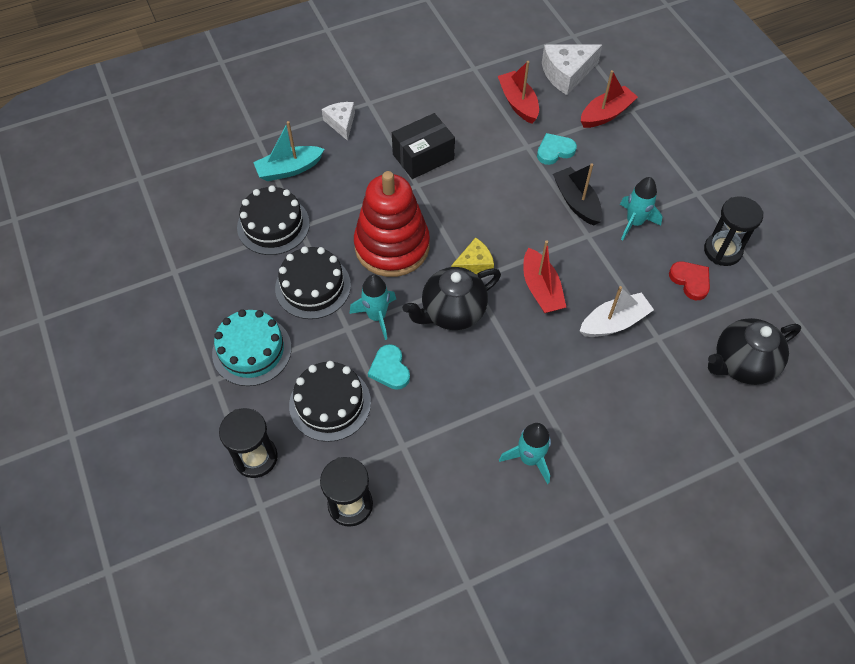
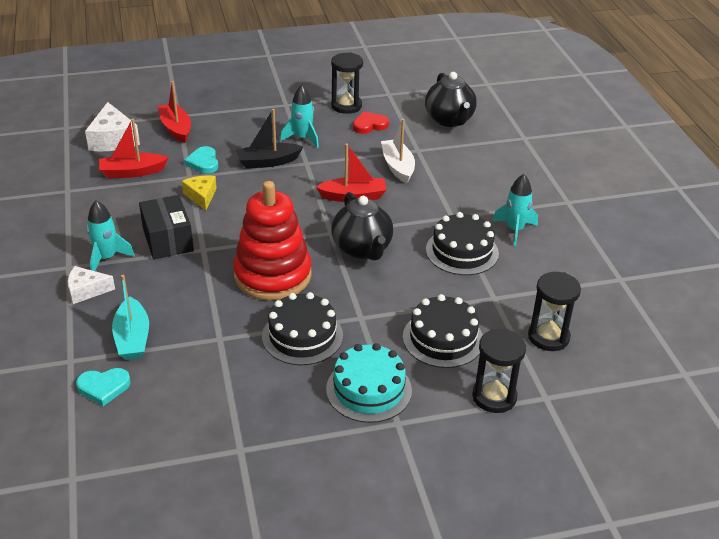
camera: 80 degrees left, 20 degrees down
(273, 225) = (208, 358): black cake -> black cake (462, 251)
(377, 316) = (353, 296): turquoise rocket -> turquoise rocket (107, 258)
(390, 369) = (414, 295): turquoise heart -> turquoise heart (103, 387)
(474, 264) = (313, 228): yellow cheese -> yellow cheese (201, 196)

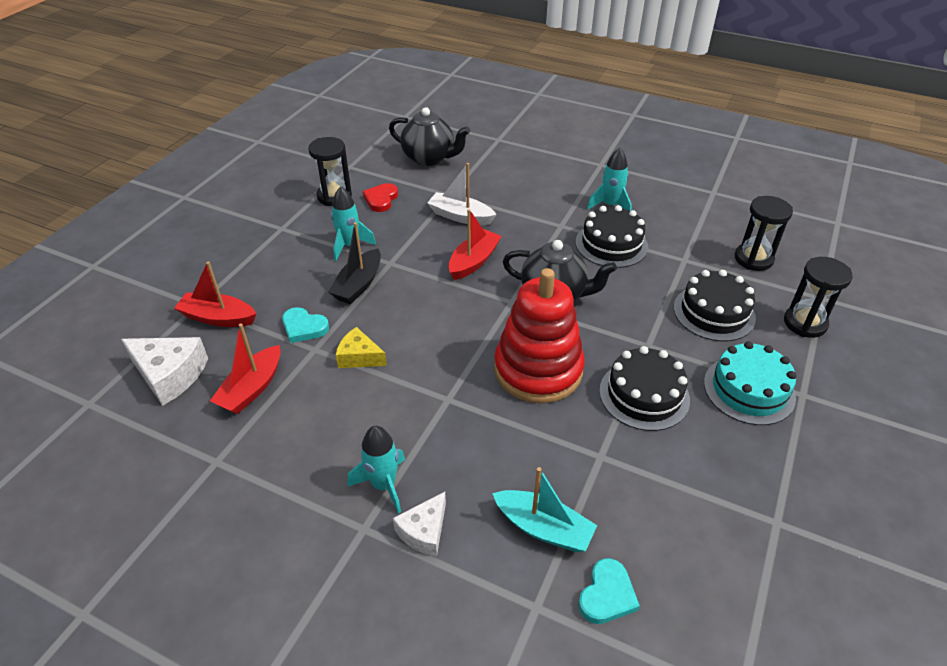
camera: 50 degrees left, 5 degrees up
(168, 240) = (404, 418): black box -> none

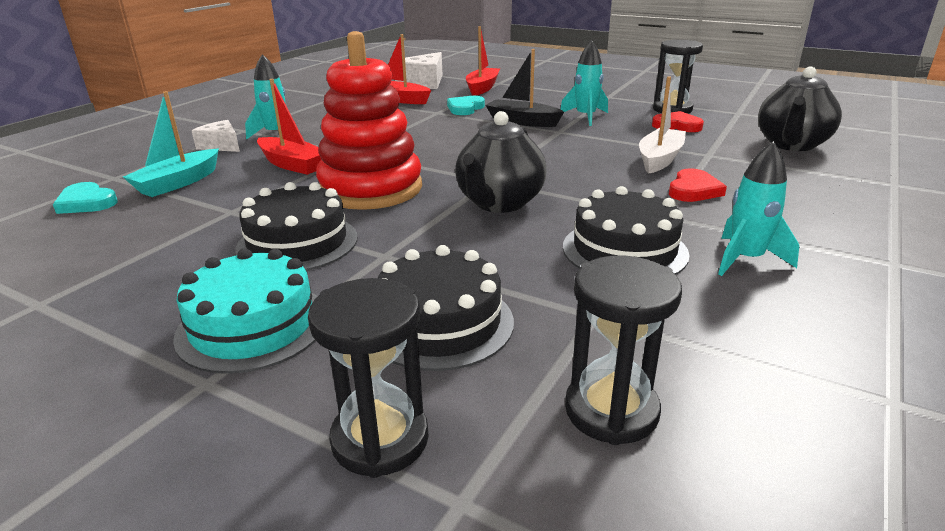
camera: 95 degrees right, 15 degrees down
(359, 357) = (422, 124): yellow cheese -> none
(474, 261) = (566, 164): red boat -> red boat (292, 164)
(518, 209) = (693, 190): none -> red heart

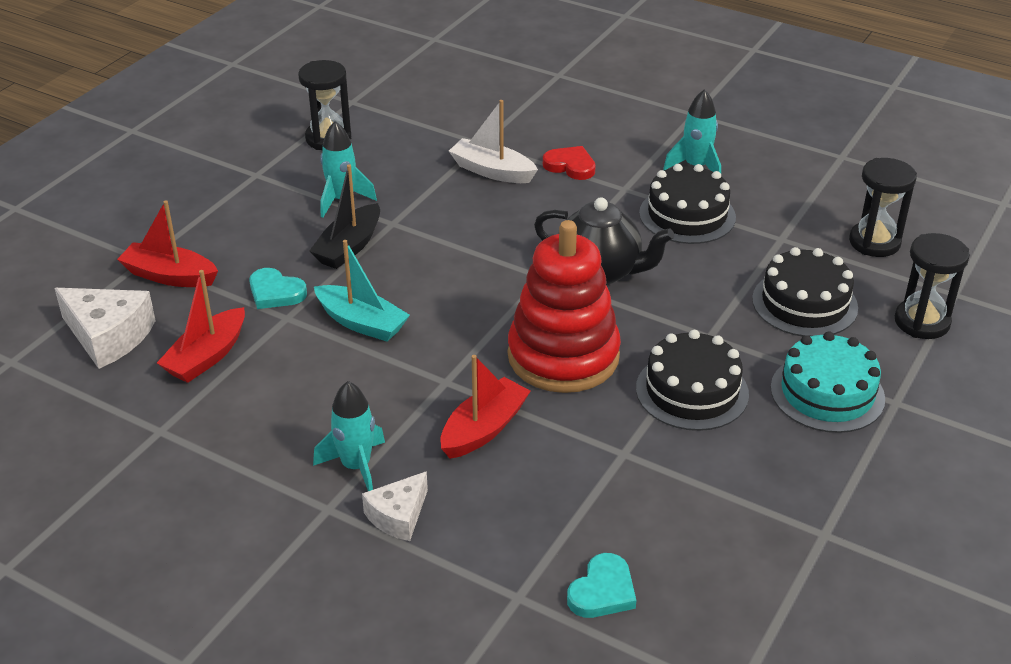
camera: 90 degrees left, 10 degrees up
(178, 183) = (540, 522): turquoise boat -> turquoise boat (361, 323)
(677, 126) = (389, 145): red heart -> none
(791, 145) = (460, 95): black teapot -> none

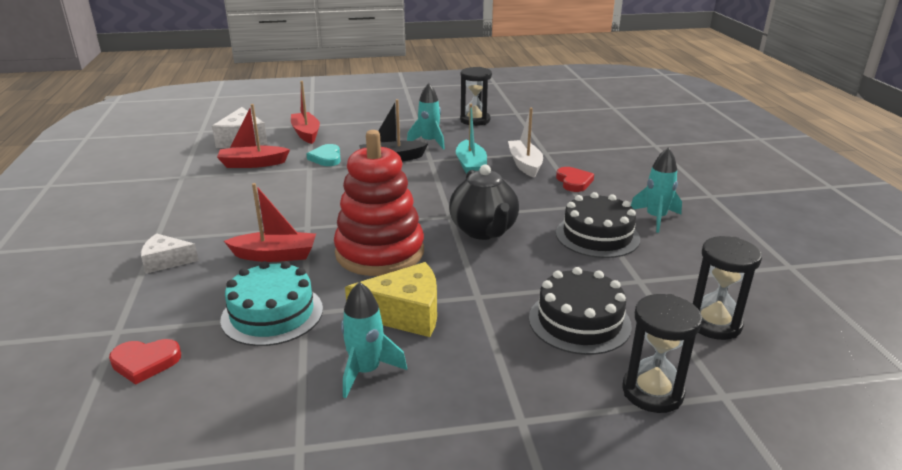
camera: 50 degrees right, 10 degrees down
(356, 466) = (200, 232): turquoise rocket -> turquoise rocket (366, 371)
(361, 323) = (330, 186): turquoise boat -> turquoise boat (471, 166)
(602, 591) = (145, 362): turquoise heart -> red heart
(692, 391) = (405, 313): black cake -> yellow cheese
(827, 393) = (483, 377): turquoise cake -> turquoise cake (272, 314)

